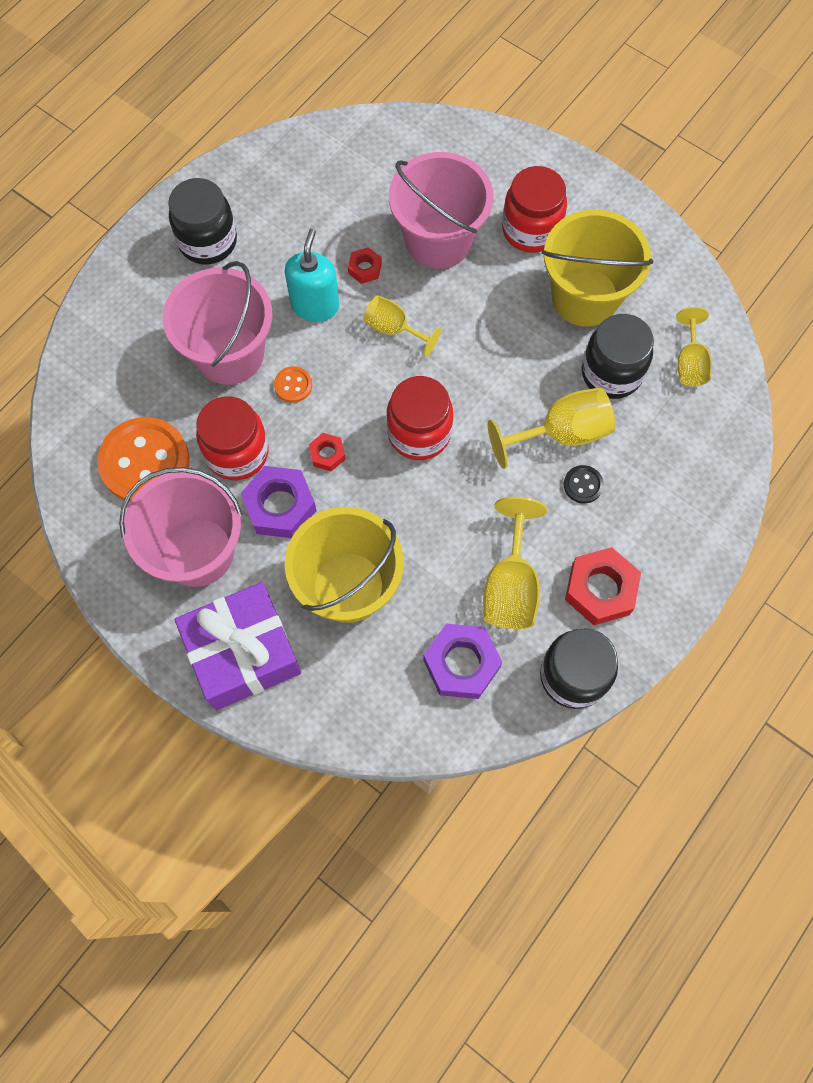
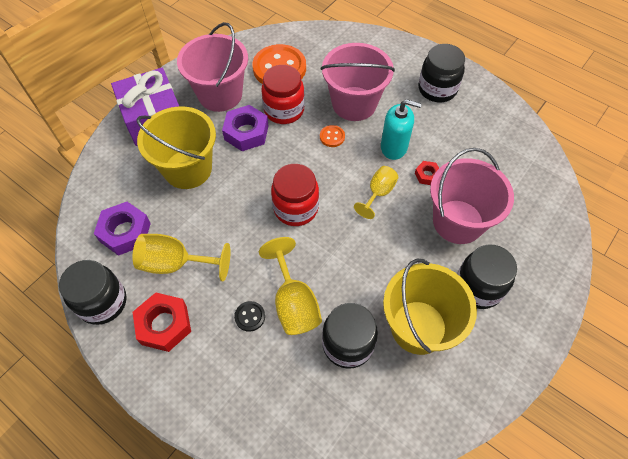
camera: 90 degrees right, 10 degrees down
(327, 454) = (281, 156): red nut -> none
(531, 230) = (478, 287): red jar -> black jar
(690, 363) = (360, 412): yellow goblet -> none

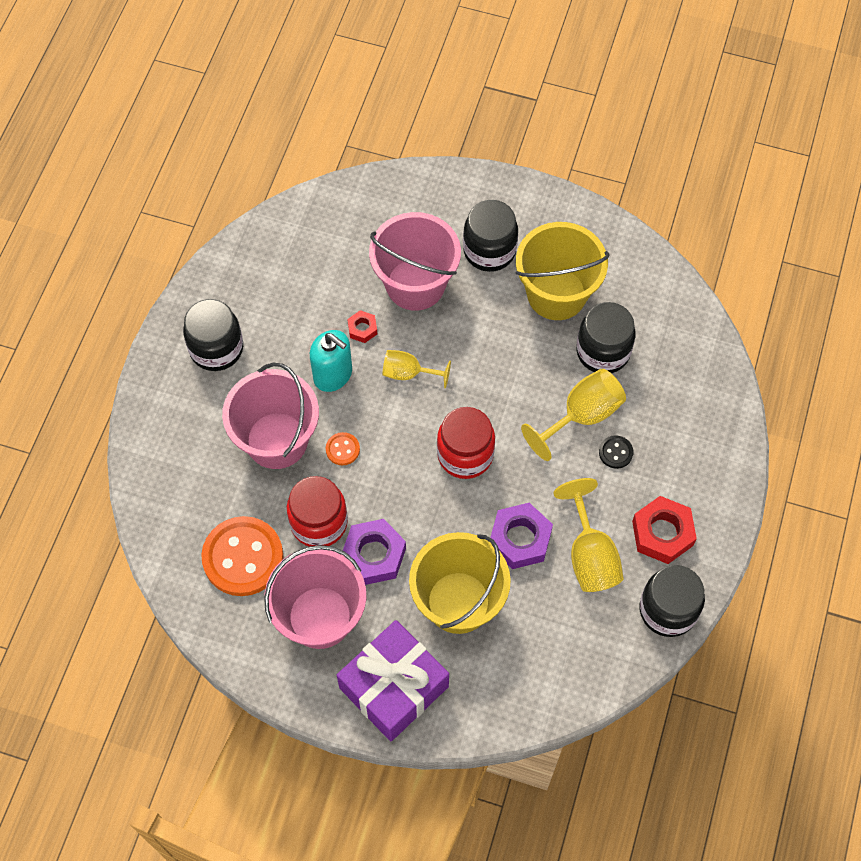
camera: 110 degrees left, 5 degrees up
(125, 232) = (575, 632): purple nut -> purple nut (520, 539)
(394, 147) = (333, 374): turquoise soap dispenser -> turquoise soap dispenser turned 135 degrees clockwise

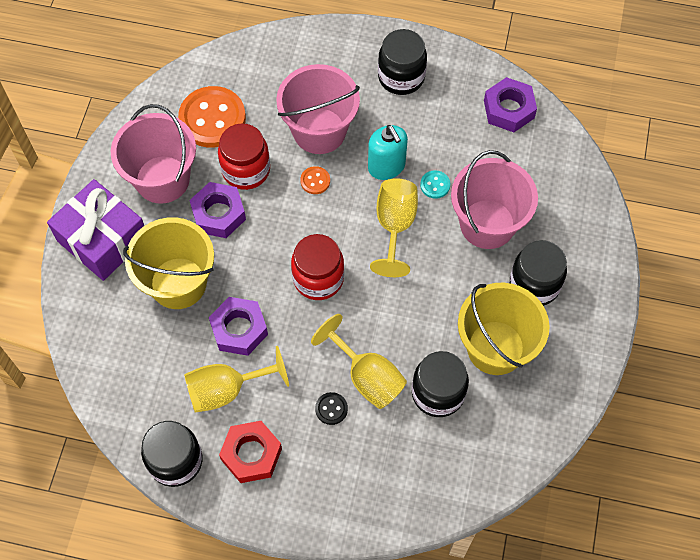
camera: 85 degrees right, 0 degrees up
(276, 246) = (508, 109): none -> purple nut
(333, 374) = (386, 166): turquoise soap dispenser -> turquoise soap dispenser turned 60 degrees counterclockwise
(362, 329) = (435, 185): red nut -> turquoise button
(408, 373) = (395, 226): yellow goblet -> yellow goblet, size x1.54

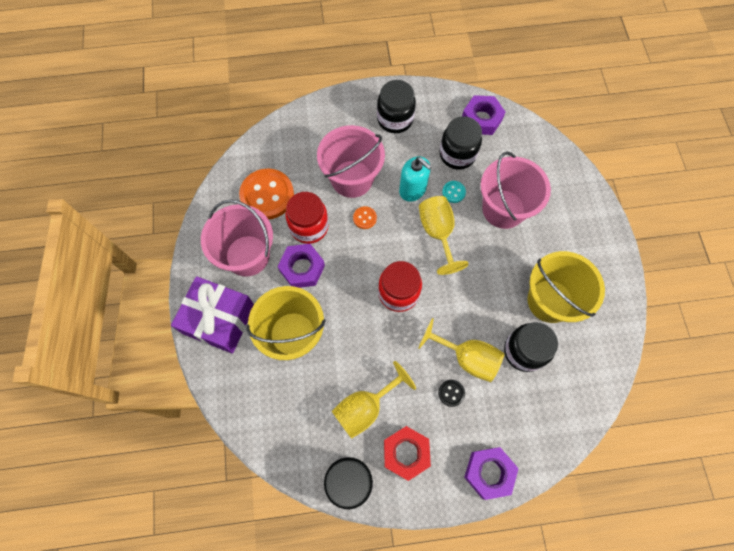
camera: 20 degrees left, 5 degrees up
(239, 329) = (355, 355): purple nut -> purple nut (489, 472)
(534, 284) = (556, 243): black jar -> black jar (457, 154)

